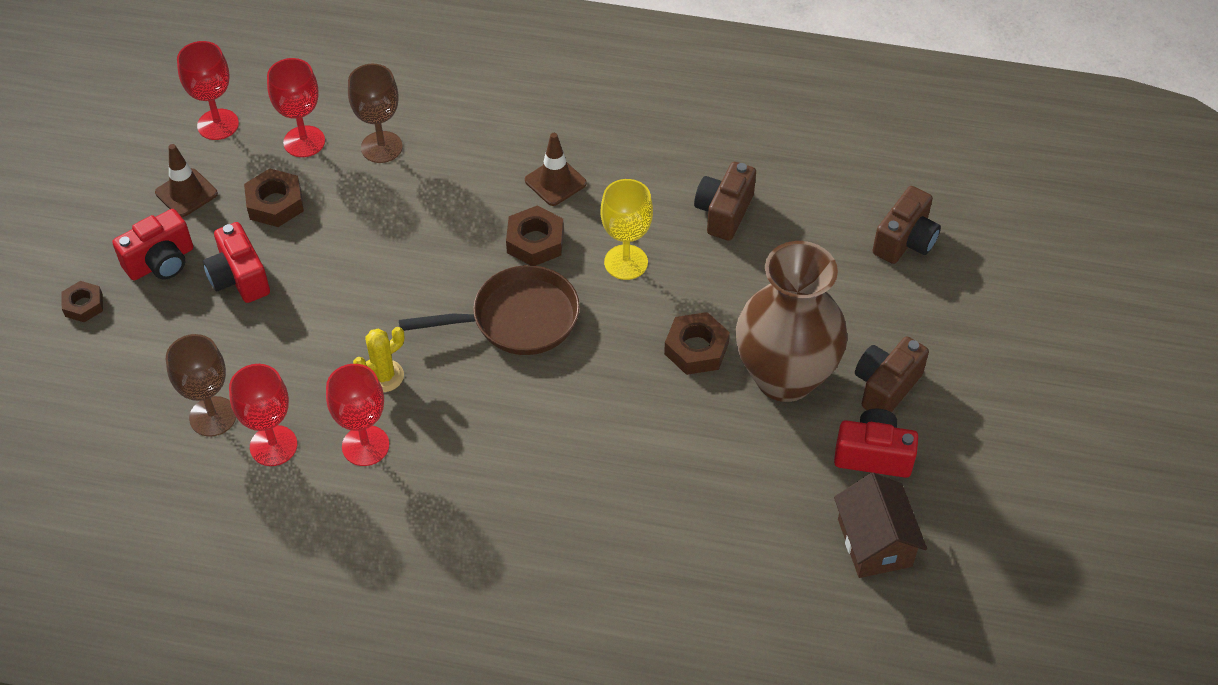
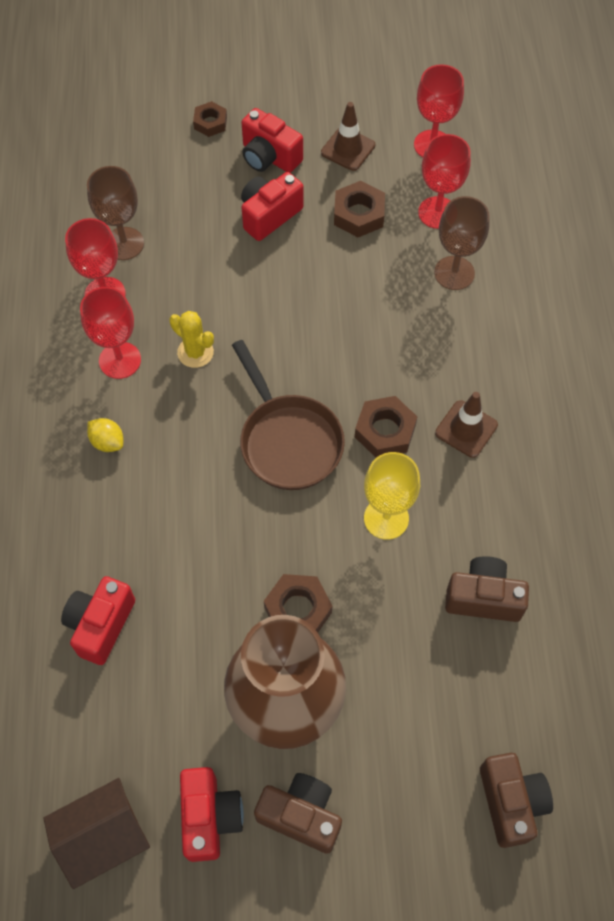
camera: 75 degrees right, 10 degrees up
(462, 473) = (107, 442): none -> yellow lemon
(665, 512) = (101, 625): none -> red camera
(905, 241) = (511, 802): brown camera -> brown camera turned 120 degrees counterclockwise

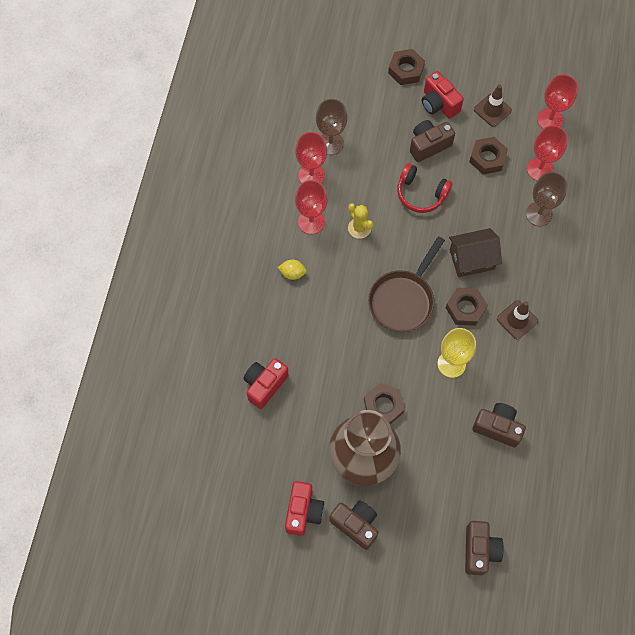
camera: 15 degrees right, 5 degrees up
(103, 837) = (241, 507): brown house -> brown house (472, 259)
(107, 442) = (292, 273): yellow lemon -> yellow lemon turned 45 degrees counterclockwise
(210, 123) = (406, 70): brown nut -> brown nut, size x1.50
(269, 215) = (428, 145): red camera -> brown camera
(275, 283) = (421, 194): none -> red headphones
(288, 440) = (403, 300): brown pan -> brown pan turned 45 degrees clockwise

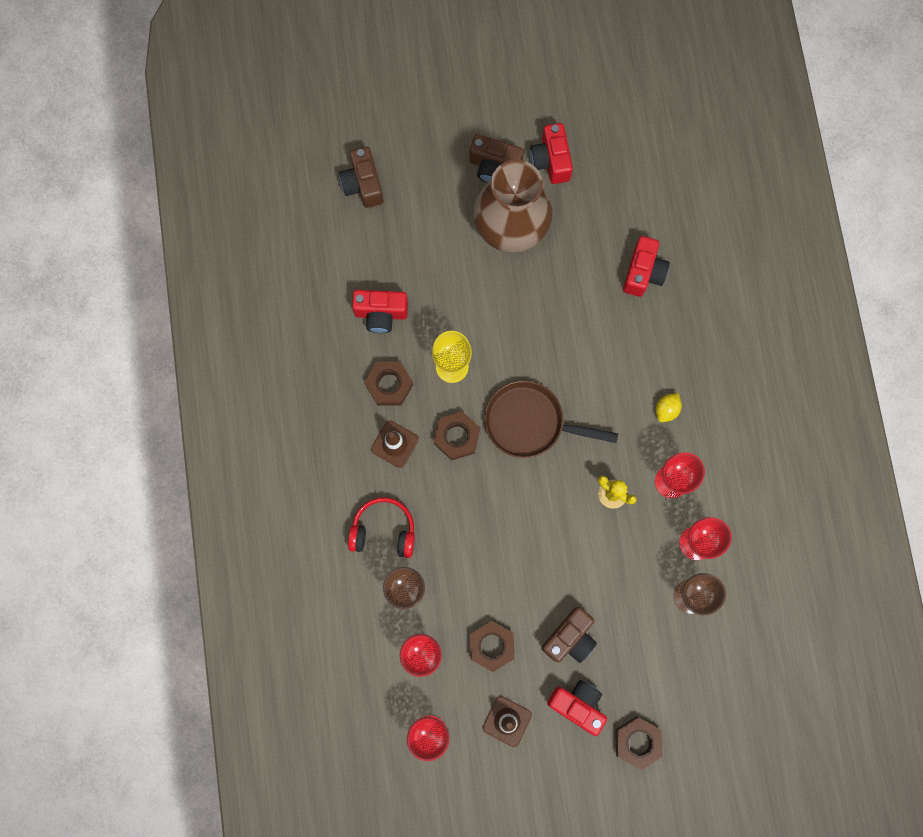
camera: 160 degrees right, 10 degrees up
(292, 273) = (666, 410): yellow lemon -> yellow lemon turned 45 degrees counterclockwise
(383, 406) = (509, 294): brown nut -> brown nut (389, 385)
(403, 300) = (530, 422): brown pan -> brown pan turned 90 degrees counterclockwise
(421, 194) = (556, 566): red headphones -> red headphones (383, 530)
(472, 259) = (468, 501): brown house -> none
(497, 427) = (381, 314): brown camera -> red camera

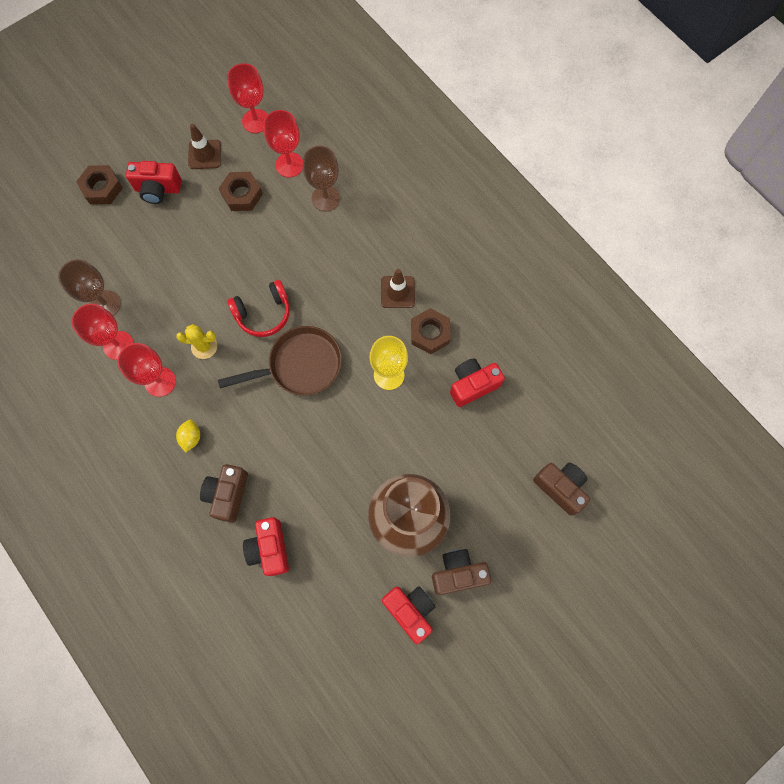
camera: 150 degrees right, 5 degrees down
(383, 530) = (367, 228): red headphones -> red headphones (263, 313)
(457, 437) = (352, 323): brown nut -> none
(570, 638) = (186, 229): brown camera -> brown camera (228, 494)

